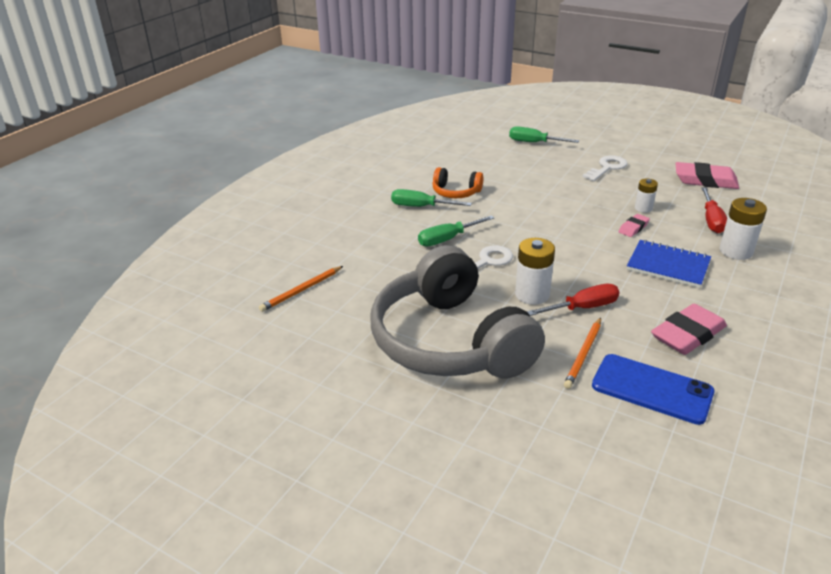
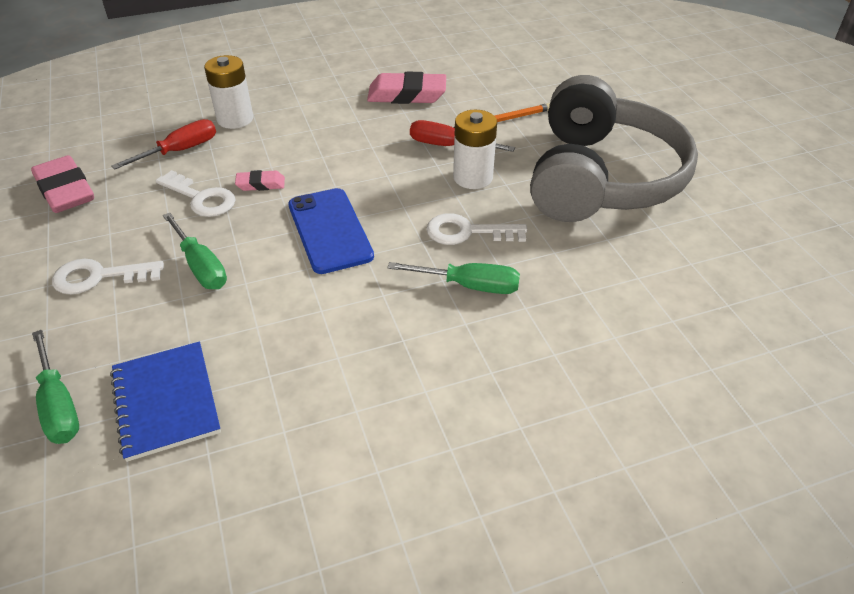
camera: 140 degrees left, 10 degrees up
(301, 290) = (719, 312): orange pencil -> none
(421, 207) = (434, 366): green screwdriver -> green screwdriver (200, 266)
(455, 192) = (350, 364): orange headphones -> none
(643, 208) = (201, 198): white battery -> white key
(652, 389) = (491, 84): blue phone -> blue phone (329, 230)
(668, 265) = (313, 138): blue notebook -> blue notebook (166, 401)

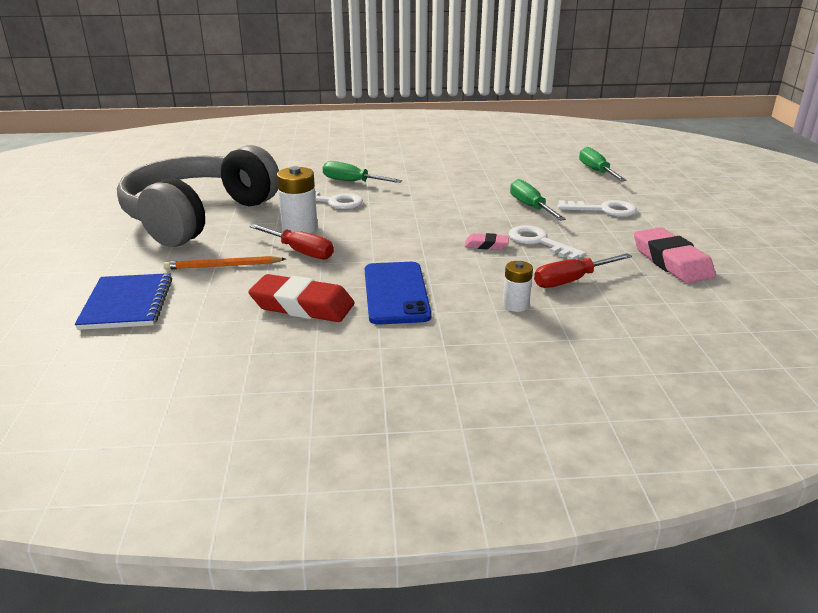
camera: 165 degrees left, 15 degrees down
(166, 401) = (538, 167): blue notebook -> blue notebook (127, 304)
(235, 119) = (515, 305): white battery -> white battery, size x0.61
(329, 230) = (433, 213): blue phone -> blue phone (396, 293)
(407, 95) = (302, 306): pink eraser -> red eraser

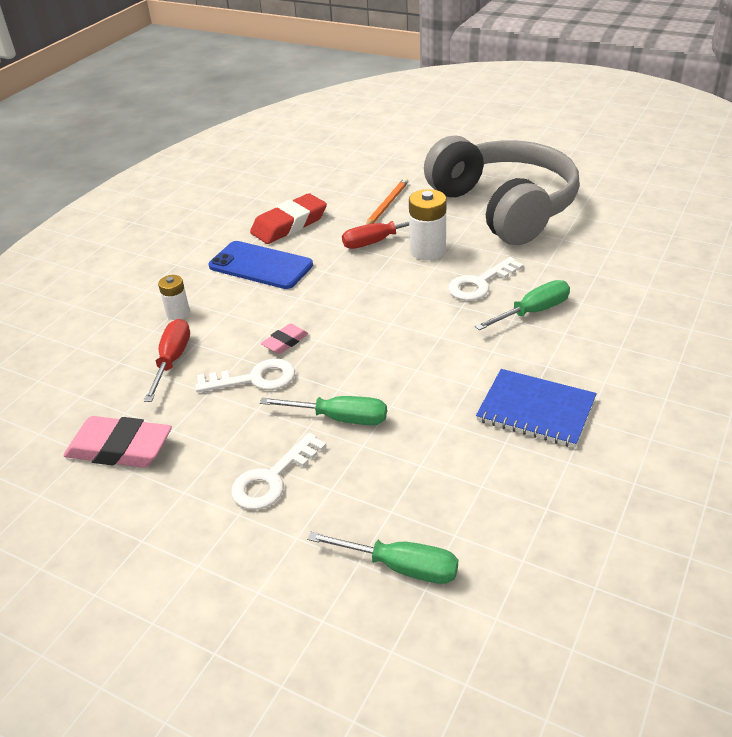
camera: 125 degrees right, 10 degrees up
(127, 304) = (365, 167): blue notebook -> blue notebook (536, 410)

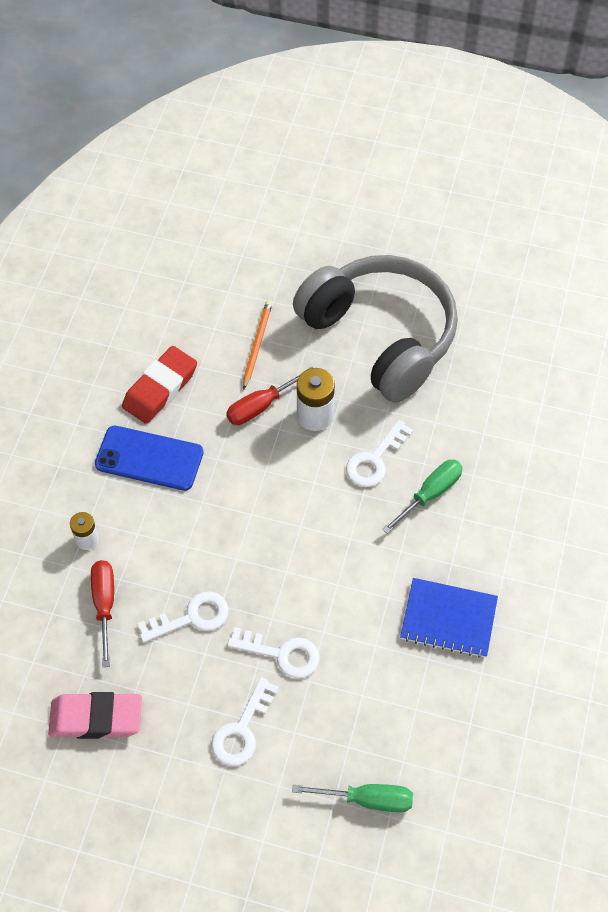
camera: 15 degrees left, 20 degrees up
(285, 342) = (206, 565): pink eraser -> none
(339, 418) = (281, 654): green screwdriver -> white key

